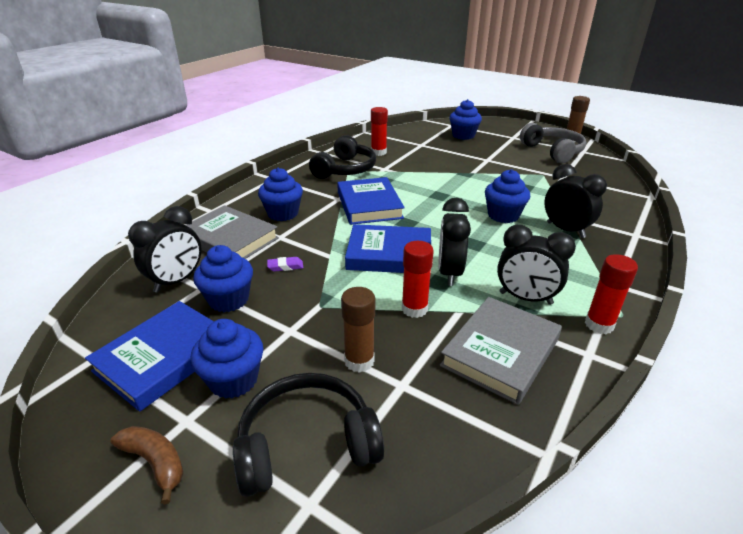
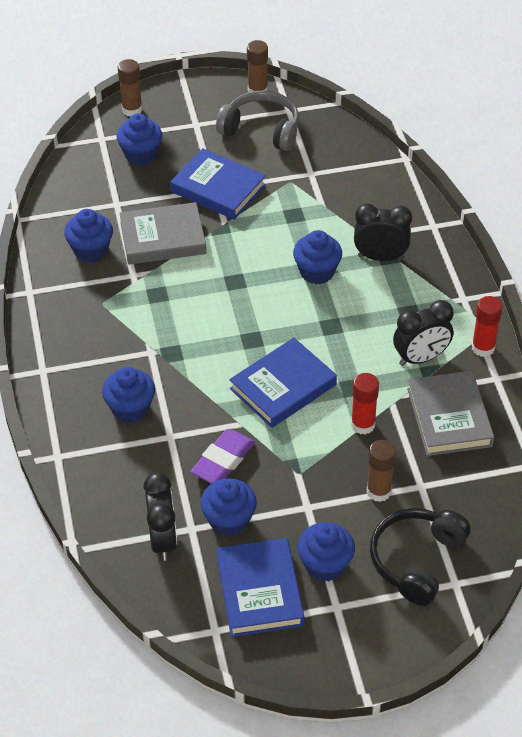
camera: 45 degrees left, 15 degrees up
(155, 462) = (356, 635): brown banana -> none
(230, 239) = (133, 471): grey book -> grey book (163, 238)
(285, 266) = (223, 461): purple eraser -> purple eraser, size x2.01
(345, 170) = (96, 304): black headphones -> none
(369, 205) = (191, 340): blue book -> blue book (218, 188)
(378, 152) = (91, 250): red glue stick -> blue cupcake
(449, 273) = (347, 372): black clock -> none
(483, 122) = (132, 110): none -> brown glue stick

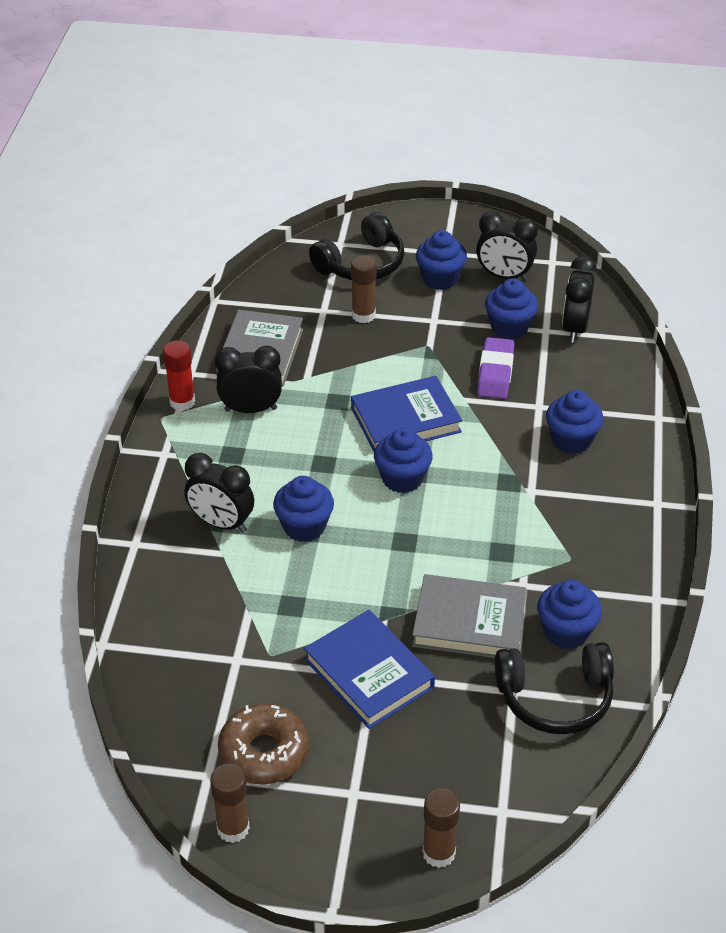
camera: 160 degrees left, 5 degrees down
(86, 207) = (555, 698): none -> black headphones
(141, 155) = (453, 762): blue cupcake -> blue cupcake (402, 478)
(223, 461) = (495, 373): purple eraser -> purple eraser turned 45 degrees counterclockwise
(259, 591) = (504, 276): blue book -> black clock
(261, 129) = (264, 752): grey headphones -> brown donut
(363, 425) = (346, 368): red glue stick -> none

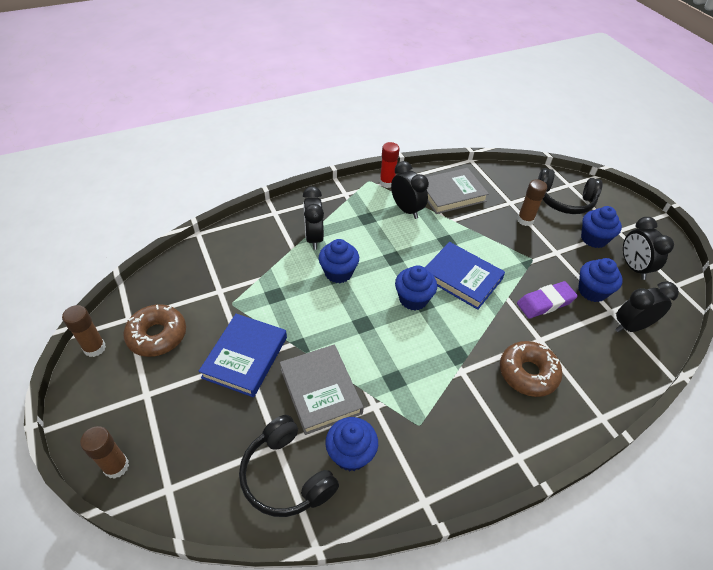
camera: 55 degrees right, 5 degrees up
(571, 440) = (528, 373): blue cupcake -> brown donut

